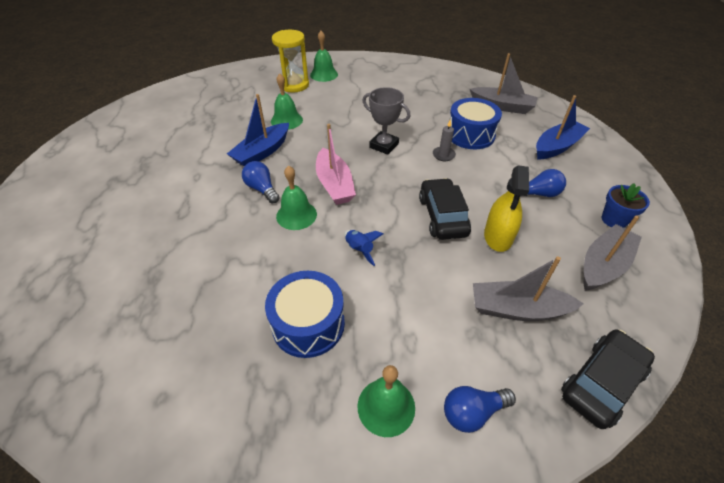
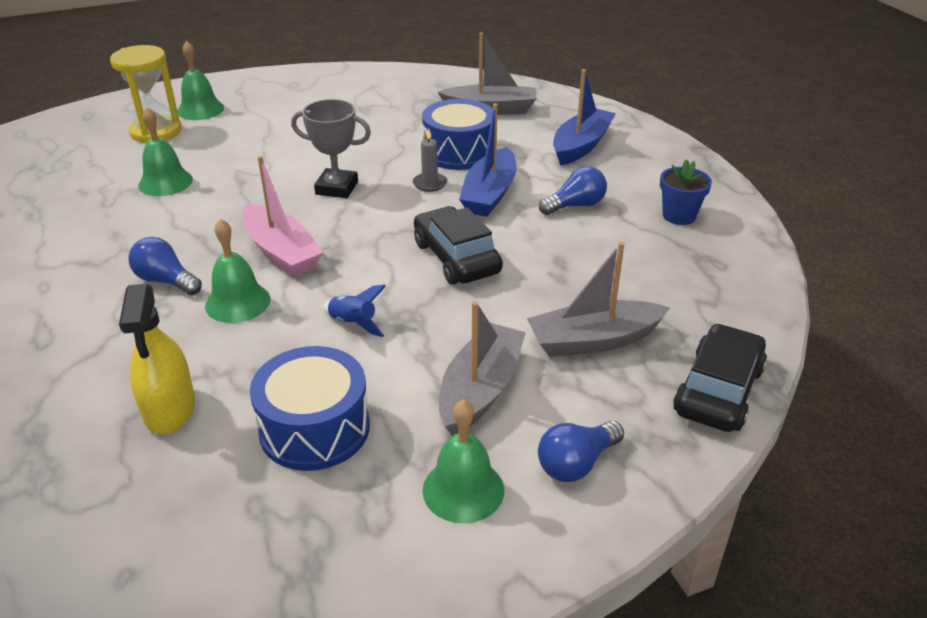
camera: 20 degrees left, 10 degrees down
(262, 152) = (143, 232): blue boat -> blue boat (489, 194)
(498, 236) = (540, 265): yellow spray bottle -> yellow spray bottle (170, 409)
(603, 265) = (681, 268): grey boat -> grey boat (480, 390)

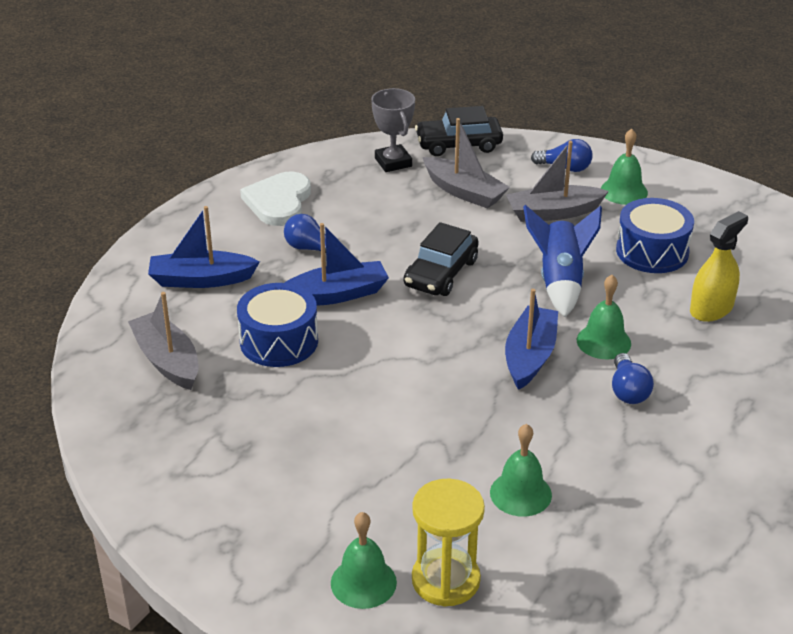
camera: 125 degrees left, 0 degrees up
(281, 252) = (530, 356): pink boat -> blue boat
(337, 188) = (414, 379): grey trophy -> grey trophy (393, 162)
(353, 324) = (560, 281): blue rocket -> blue rocket, size x1.95
(430, 184) = (352, 332): grey candle -> none
(679, 216) = (278, 202): blue flower pot -> white heart

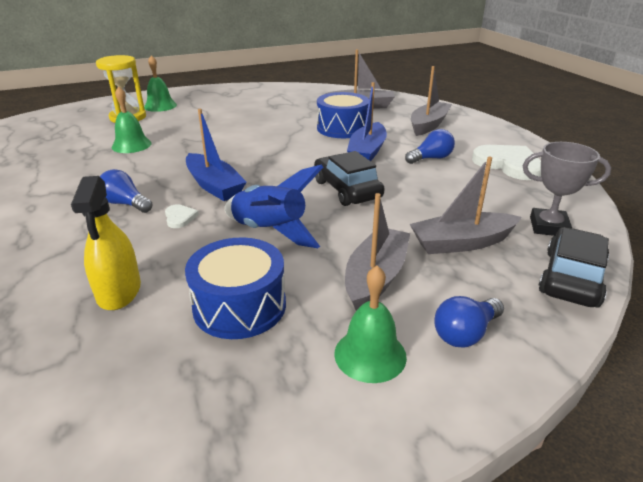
camera: 125 degrees right, 5 degrees down
(201, 280) = (428, 125): blue boat -> grey boat
(603, 341) = (180, 217): green bell -> white heart

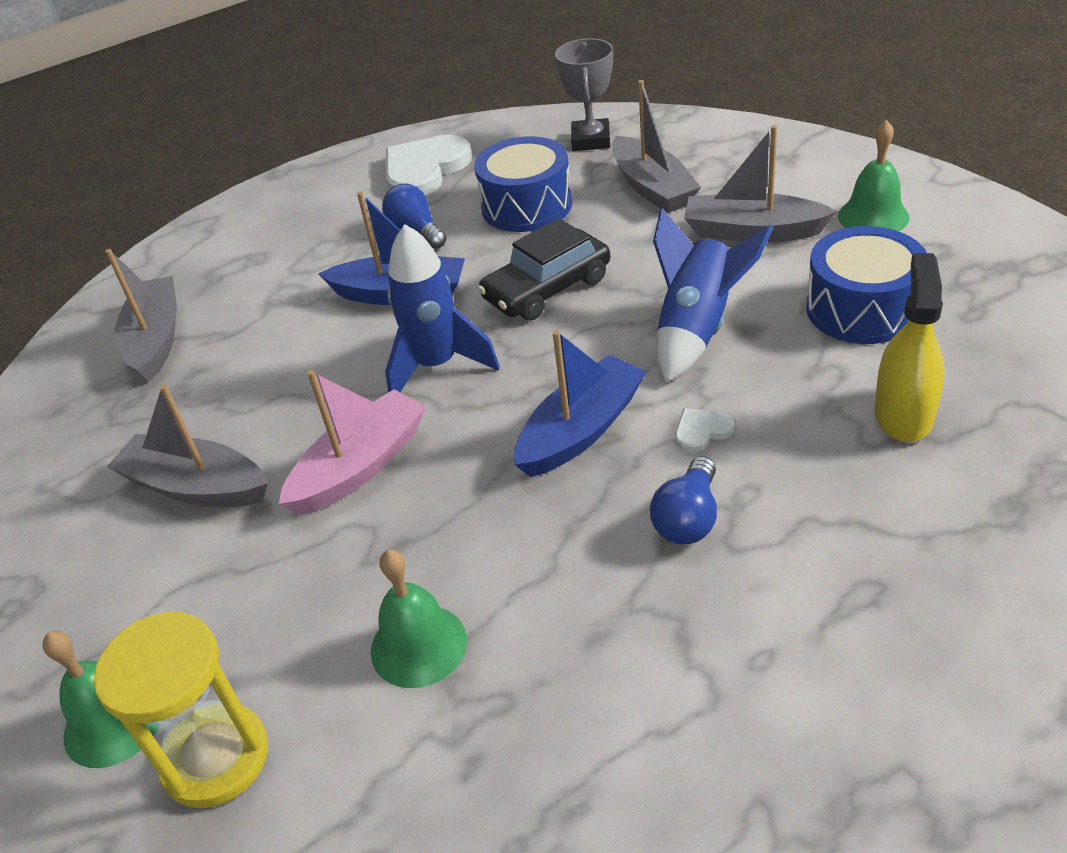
camera: 95 degrees left, 10 degrees up
(119, 291) = (903, 414): yellow spray bottle -> yellow spray bottle turned 60 degrees counterclockwise
(240, 139) = (360, 466): none -> pink boat
(296, 157) = (437, 366): none -> blue rocket
(342, 128) = (290, 341): blue drum -> blue drum (527, 206)
(428, 125) = (270, 248): grey boat -> grey boat (196, 487)
(465, 333) = (809, 174): blue light bulb -> none
(571, 278) = (687, 128): black car -> none

